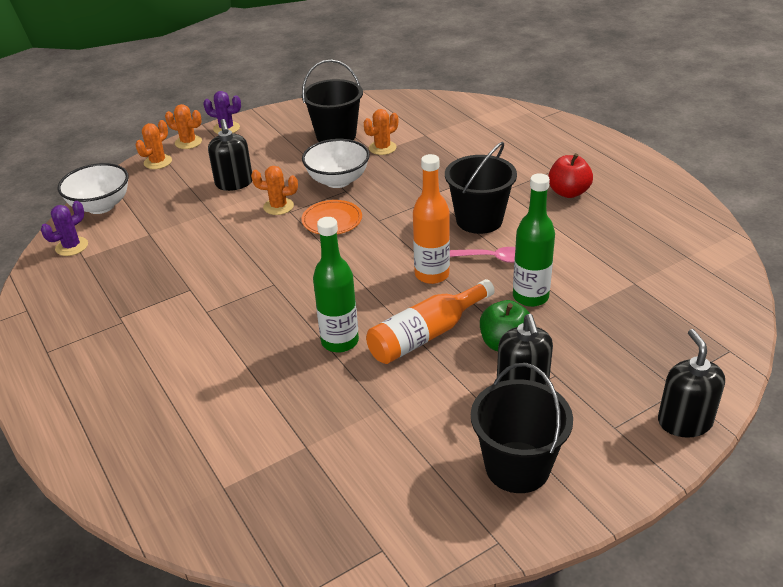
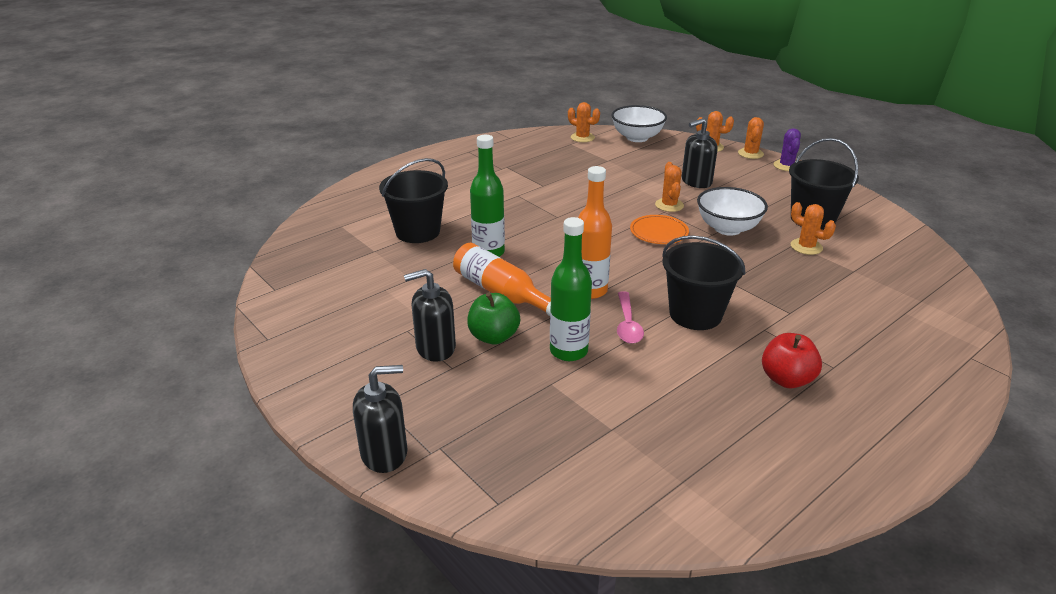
camera: 80 degrees right, 5 degrees down
(72, 246) = (582, 137): purple cactus -> orange cactus
(517, 467) = (340, 346): black bucket -> black bucket (418, 232)

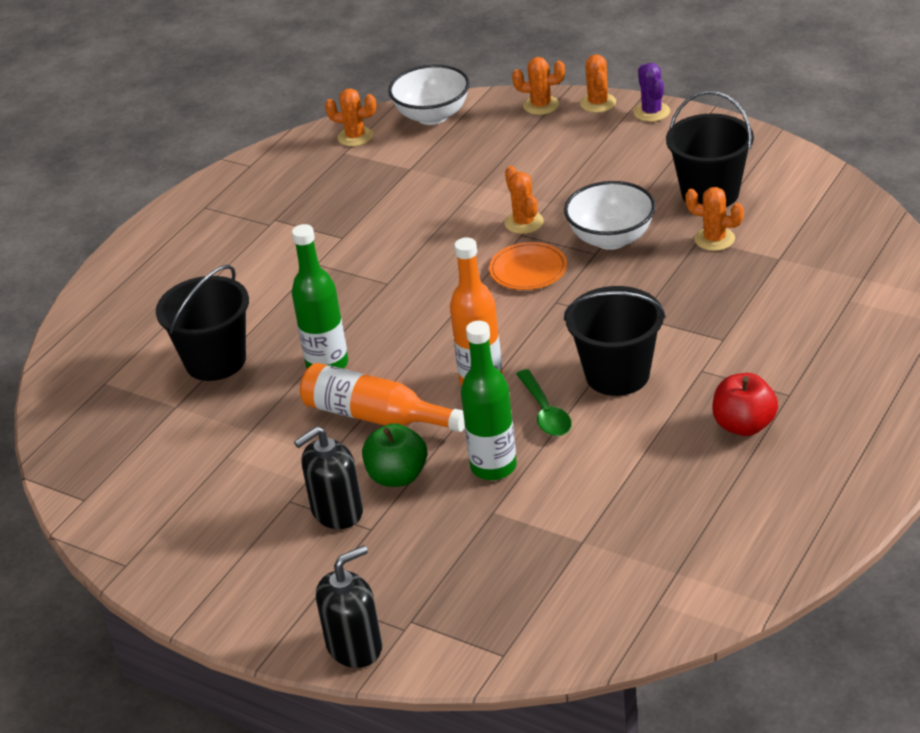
camera: 15 degrees left, 5 degrees up
(627, 324) = (545, 412): pink spoon -> green spoon
(696, 181) = (544, 173): black soap dispenser -> none

